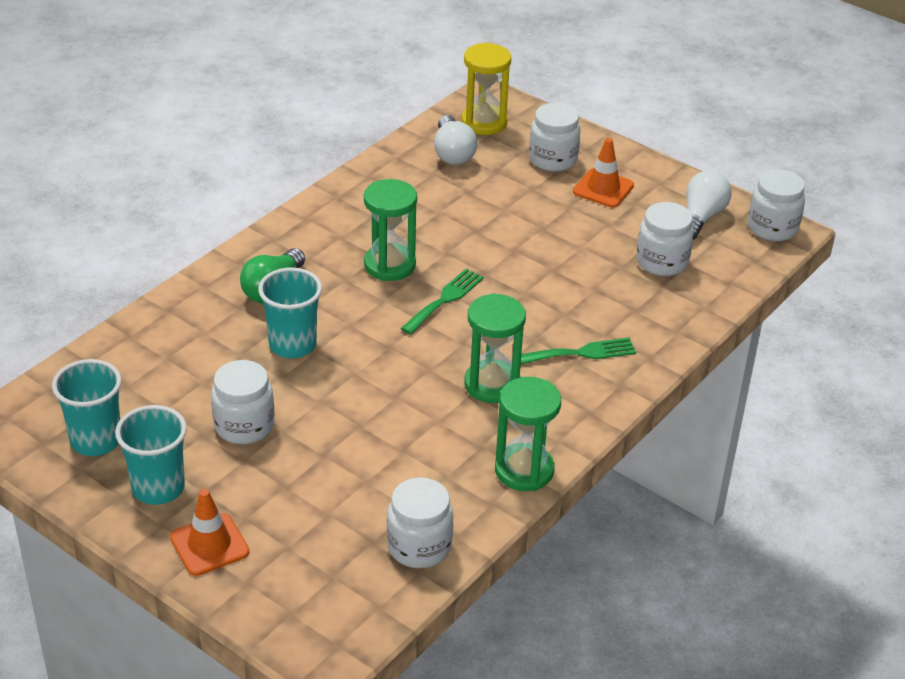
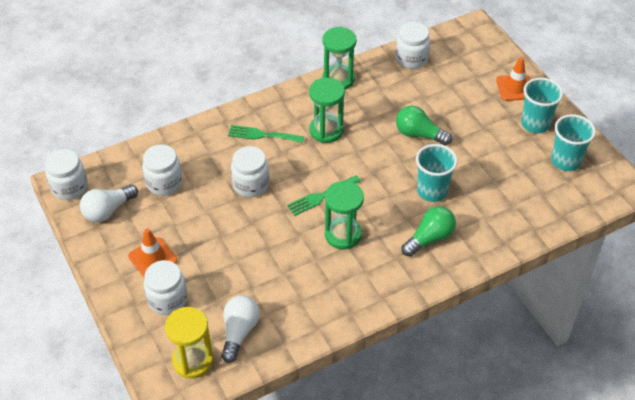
camera: 155 degrees left, 10 degrees up
(244, 426) = (478, 146): white jar -> white jar (251, 185)
(346, 418) = (419, 134): none -> green light bulb

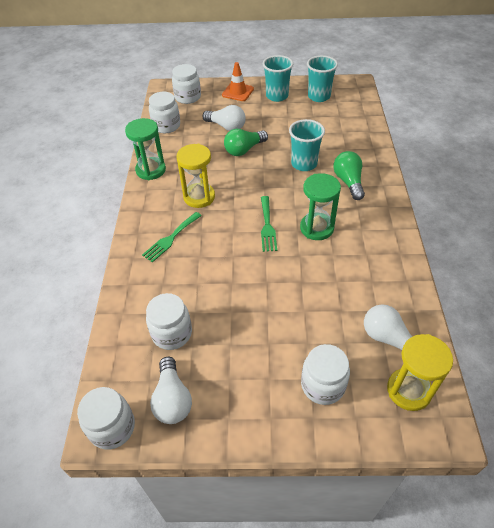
camera: 60 degrees left, 0 degrees up
(153, 258) = (262, 379): orange traffic cone -> none
(251, 185) = (222, 267): white jar -> white jar (188, 97)
(326, 130) = (199, 197): green hourglass -> yellow hourglass
(446, 105) = (226, 126): none -> white light bulb

